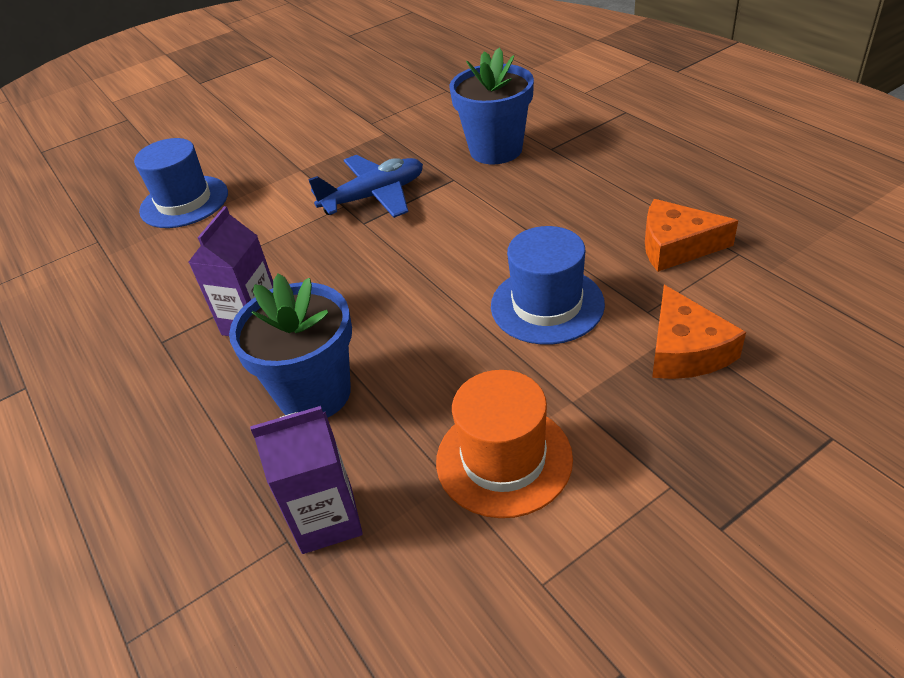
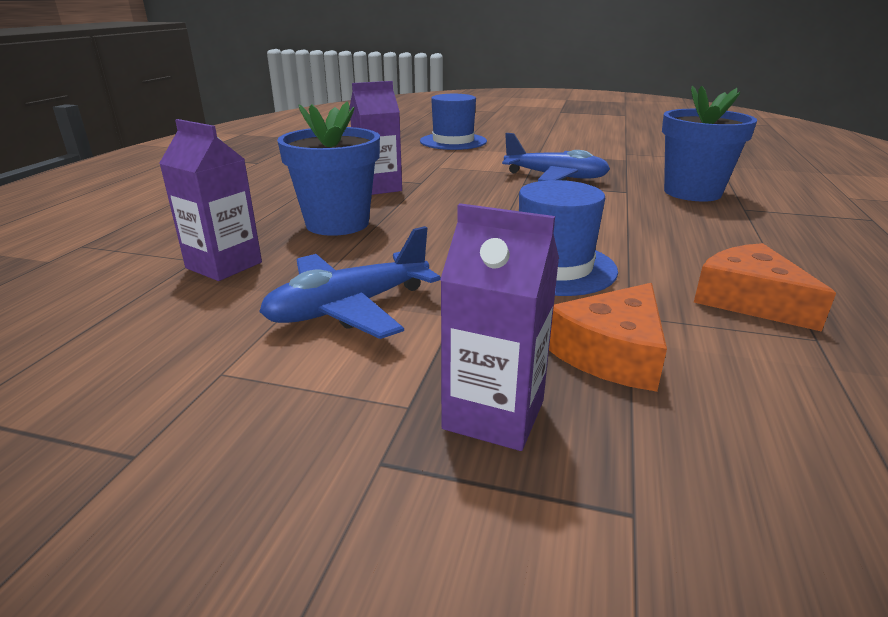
camera: 45 degrees right, 15 degrees down
(504, 459) = (349, 308): orange hat -> blue plane
(711, 447) = (493, 415): none -> purple carton

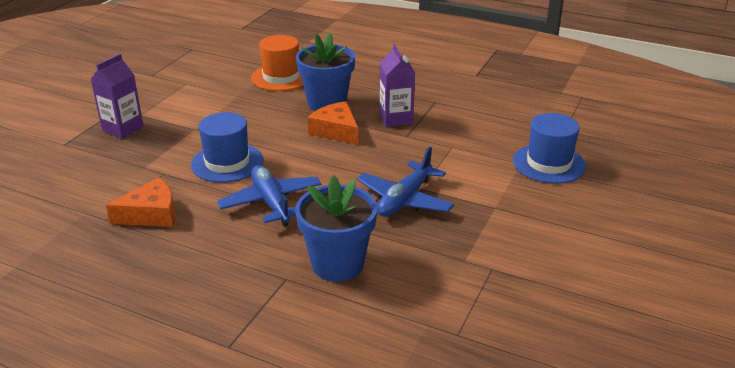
camera: 100 degrees right, 5 degrees up
(224, 265) = (281, 77): purple carton -> orange hat
(349, 308) = (218, 105): blue plane -> blue plane (271, 202)
(611, 353) = (138, 160): orange cheese -> orange cheese (336, 131)

